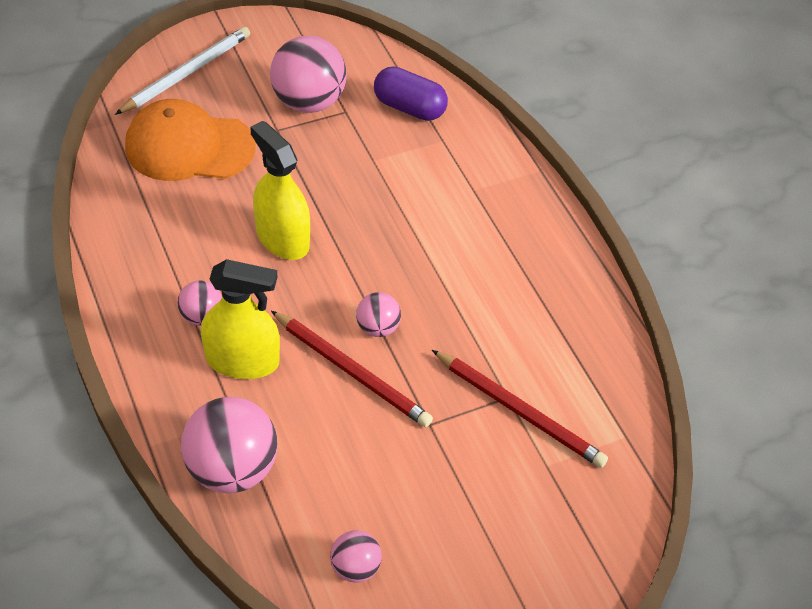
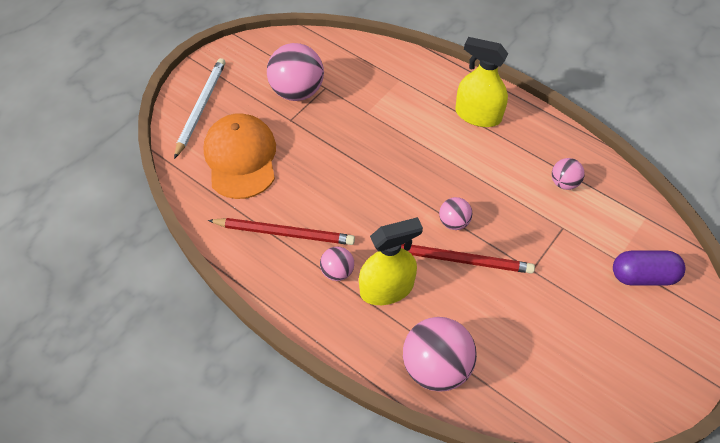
camera: 25 degrees left, 5 degrees up
(189, 147) = (241, 158): orange cap -> orange cap turned 105 degrees clockwise
(282, 238) = (349, 192): yellow spray bottle -> yellow spray bottle (478, 115)
(355, 567) = (561, 390): pink ball -> pink ball (564, 183)
(409, 108) = (364, 67): purple capsule -> purple capsule (642, 276)
(519, 411) = (577, 233): red pencil -> red pencil (284, 233)

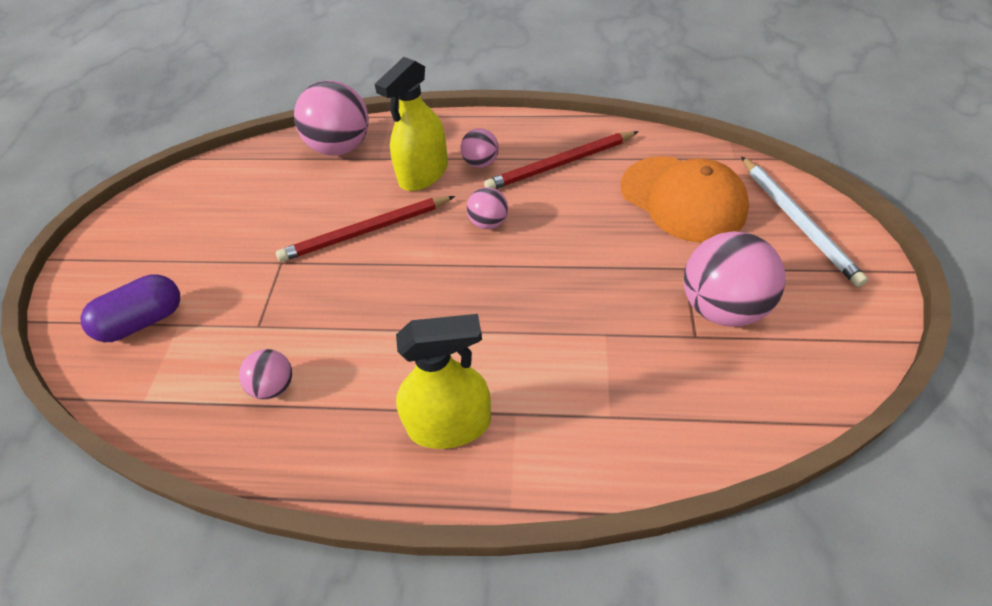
camera: 150 degrees right, 5 degrees down
(454, 222) = (394, 262): pink ball -> pink ball (488, 223)

